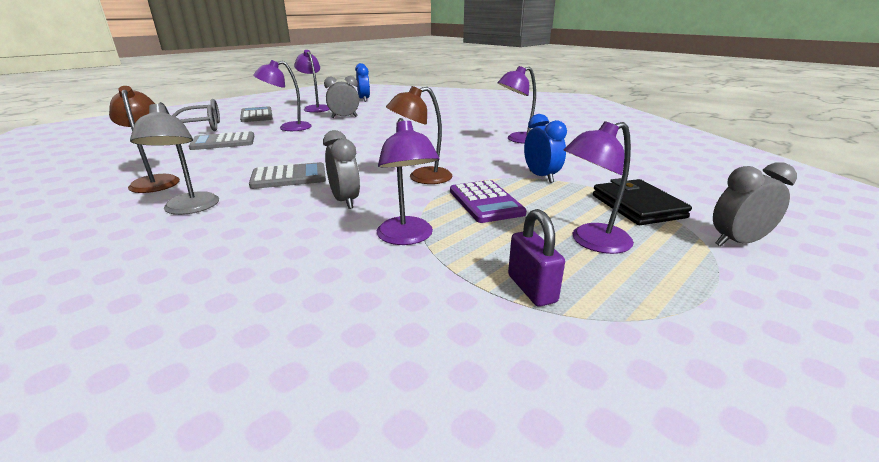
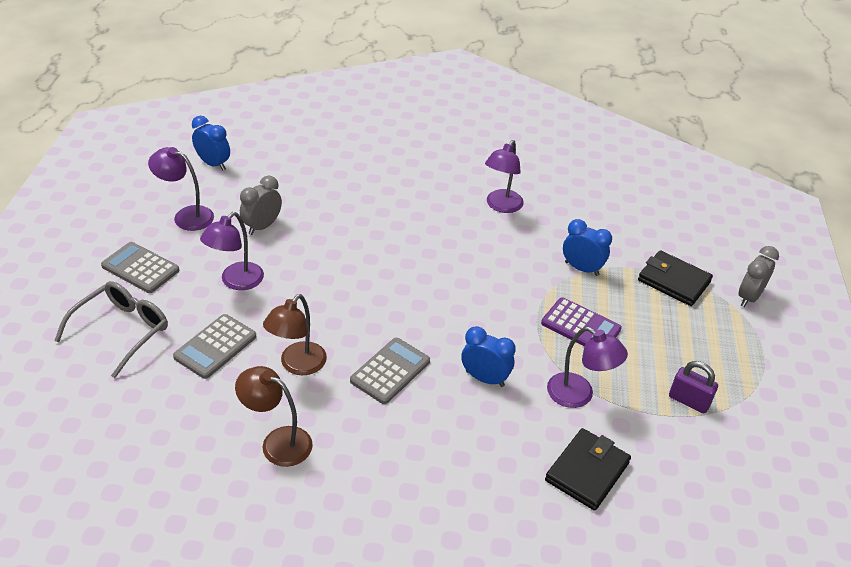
camera: 40 degrees left, 15 degrees up
(190, 209) = (382, 455): grey lamp -> none
(312, 290) = (587, 471): none -> black wallet
(345, 201) = (485, 378): grey clock -> blue clock
(421, 178) = (499, 315): brown lamp -> brown lamp (297, 365)
(591, 242) = (681, 339): purple lamp -> none

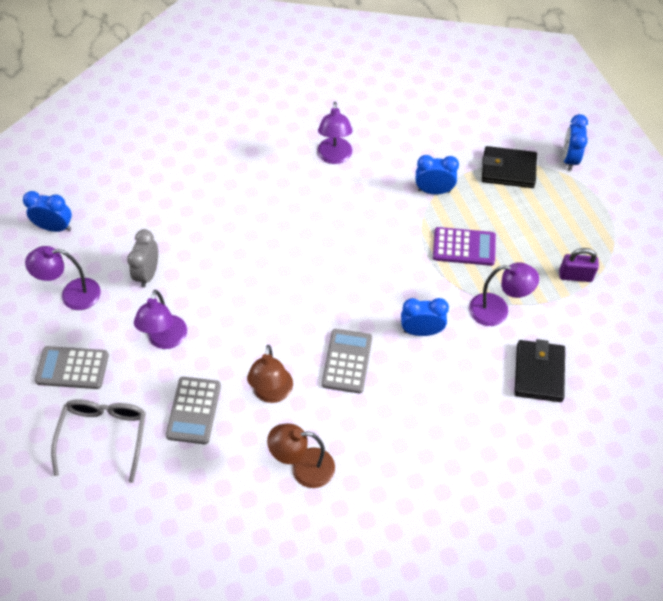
camera: 25 degrees left, 15 degrees up
(748, 297) = (569, 159): grey clock -> blue clock

